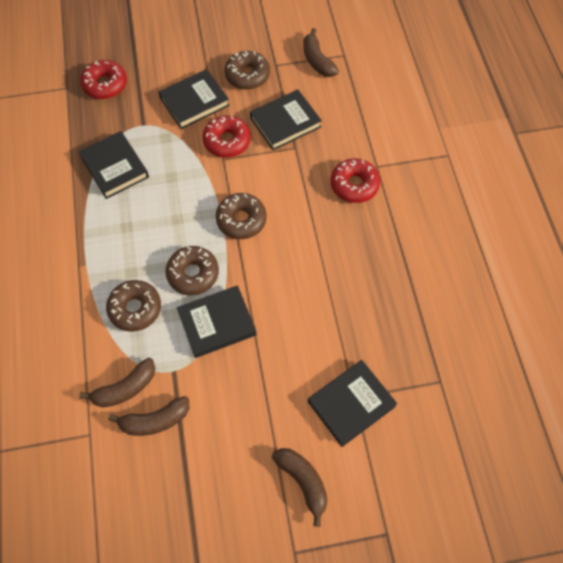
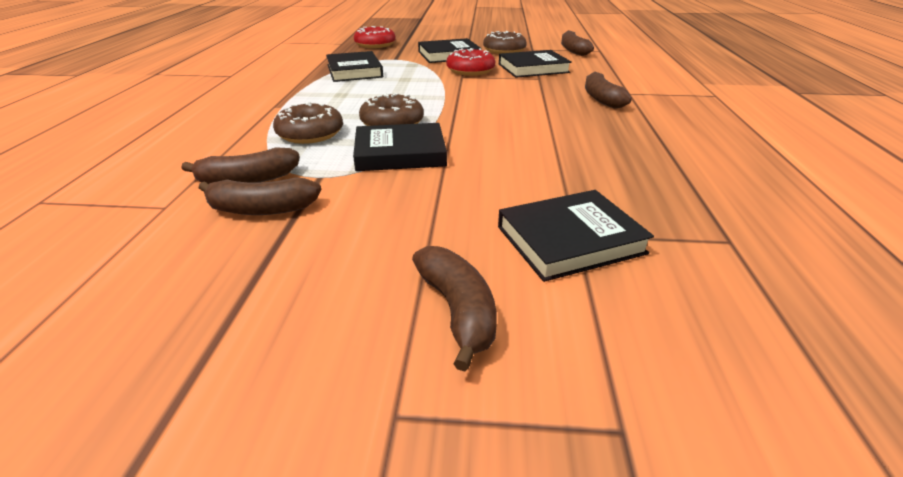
camera: 15 degrees right, 30 degrees down
(241, 220) = (465, 103): brown donut -> none
(354, 185) = (601, 99): red donut -> brown banana

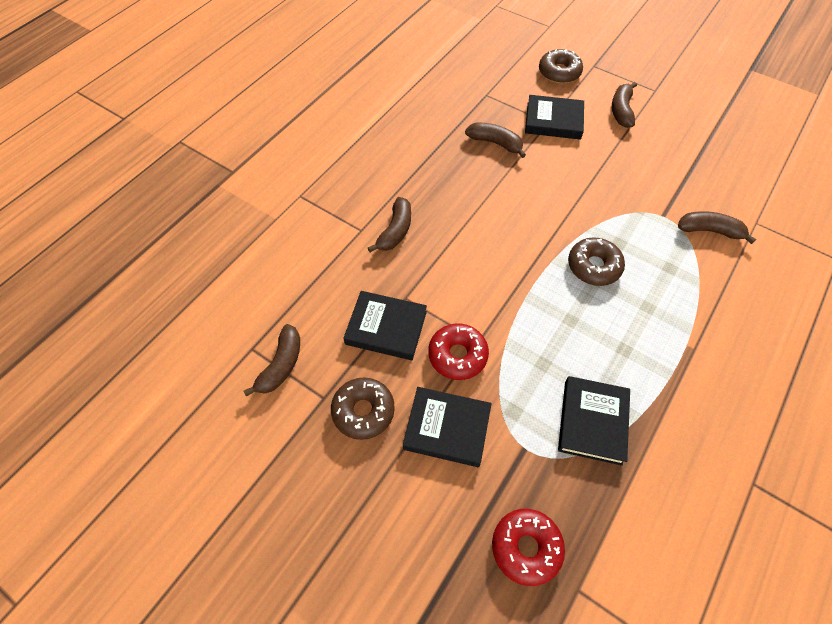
camera: 150 degrees left, 25 degrees up
(262, 209) = (699, 198): brown banana -> brown banana (495, 143)
(310, 133) = (664, 277): brown donut -> brown donut (559, 72)
(400, 153) = (604, 221): black book -> none

